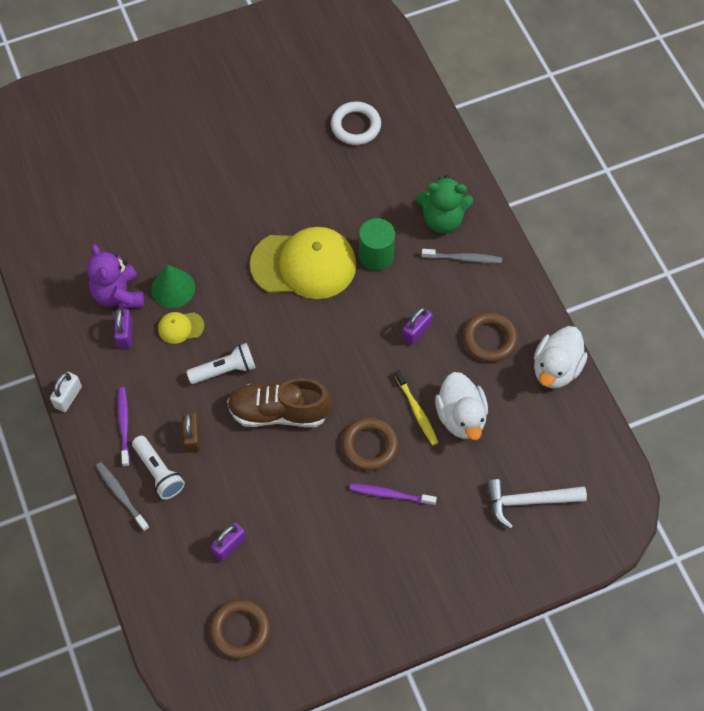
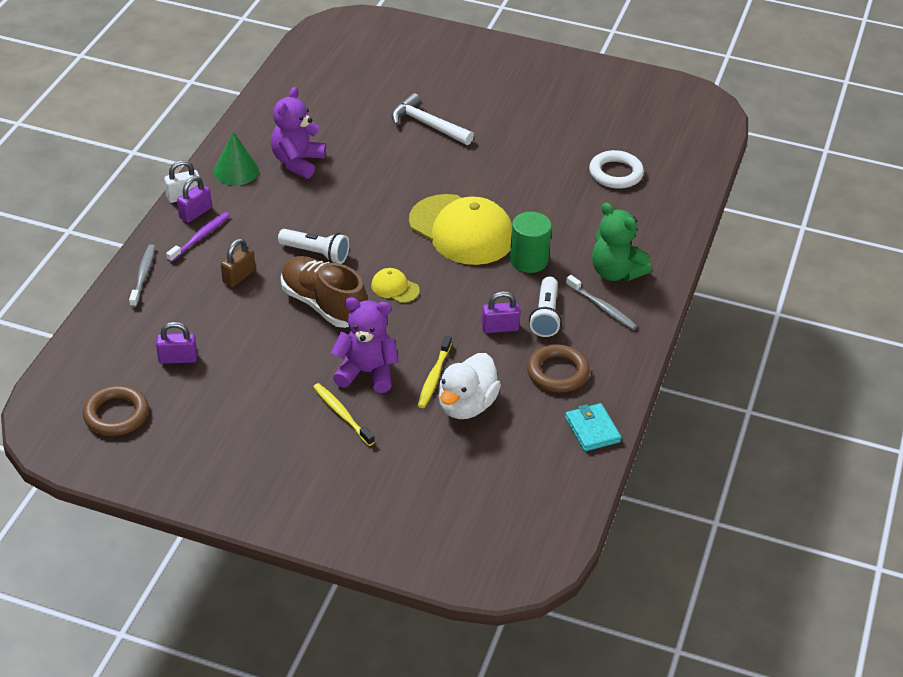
camera: 40 degrees right, 20 degrees down
(125, 334) = (272, 187): purple padlock -> purple padlock (195, 213)
(159, 472) = (187, 280): white flashlight -> white flashlight (546, 316)
(173, 288) = (342, 183): green cone -> green cone (236, 171)
(180, 327) = (317, 208): yellow cap -> yellow cap (395, 288)
(369, 445) = (366, 372): brown ring -> purple teddy bear
(390, 494) = (342, 414): purple toothbrush -> yellow toothbrush
(528, 501) = (452, 500): white hammer -> white hammer (427, 125)
(556, 369) = (592, 430): white duck -> turquoise wallet

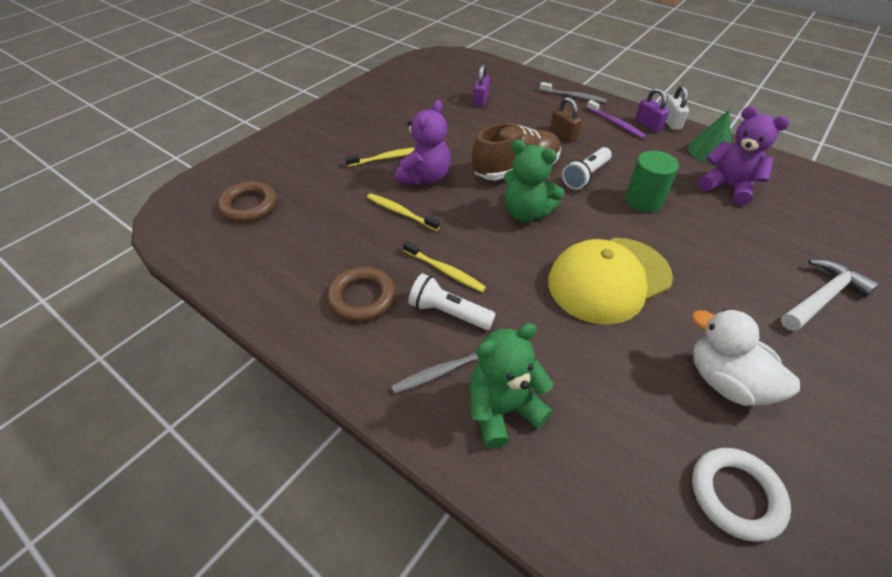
camera: 110 degrees right, 5 degrees up
(116, 414) = (439, 76): brown ring -> brown ring (249, 205)
(395, 288) = (526, 213): yellow cap -> green teddy bear
(466, 405) = (356, 224): white duck -> white duck (725, 381)
(500, 327) = (445, 271): purple padlock -> yellow toothbrush
(528, 260) = (545, 324): green cylinder -> green cylinder (643, 200)
(592, 430) = (272, 301): turquoise wallet -> none

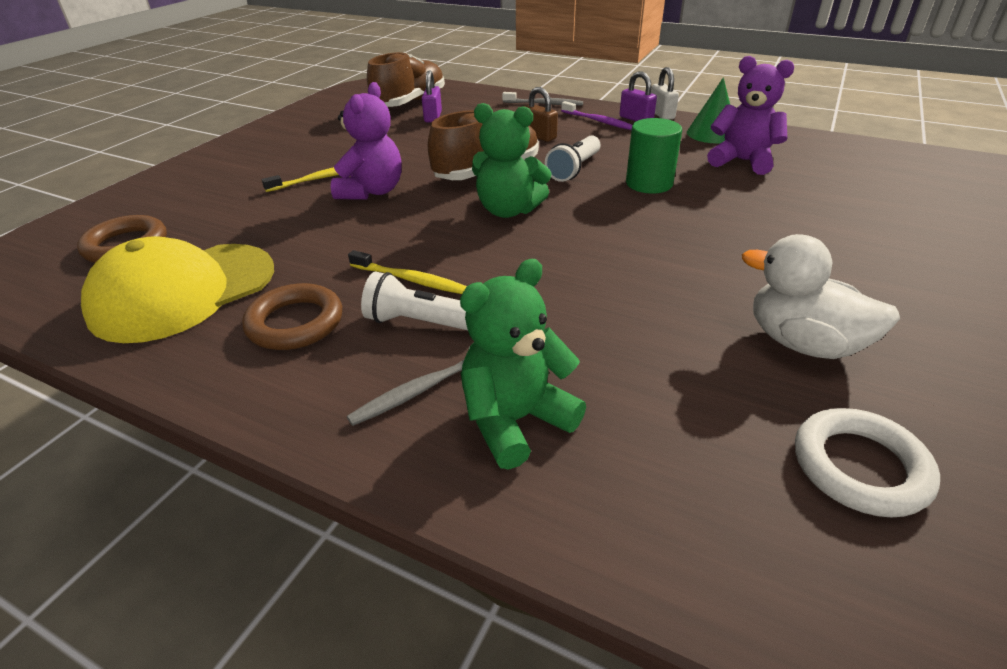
camera: 10 degrees left, 10 degrees down
(400, 212) = (343, 228): yellow toothbrush -> none
(464, 81) = (410, 102): none -> brown shoe
(608, 279) = (626, 261): yellow cap -> yellow cap (183, 291)
(821, 297) = (884, 246): white hammer -> none

